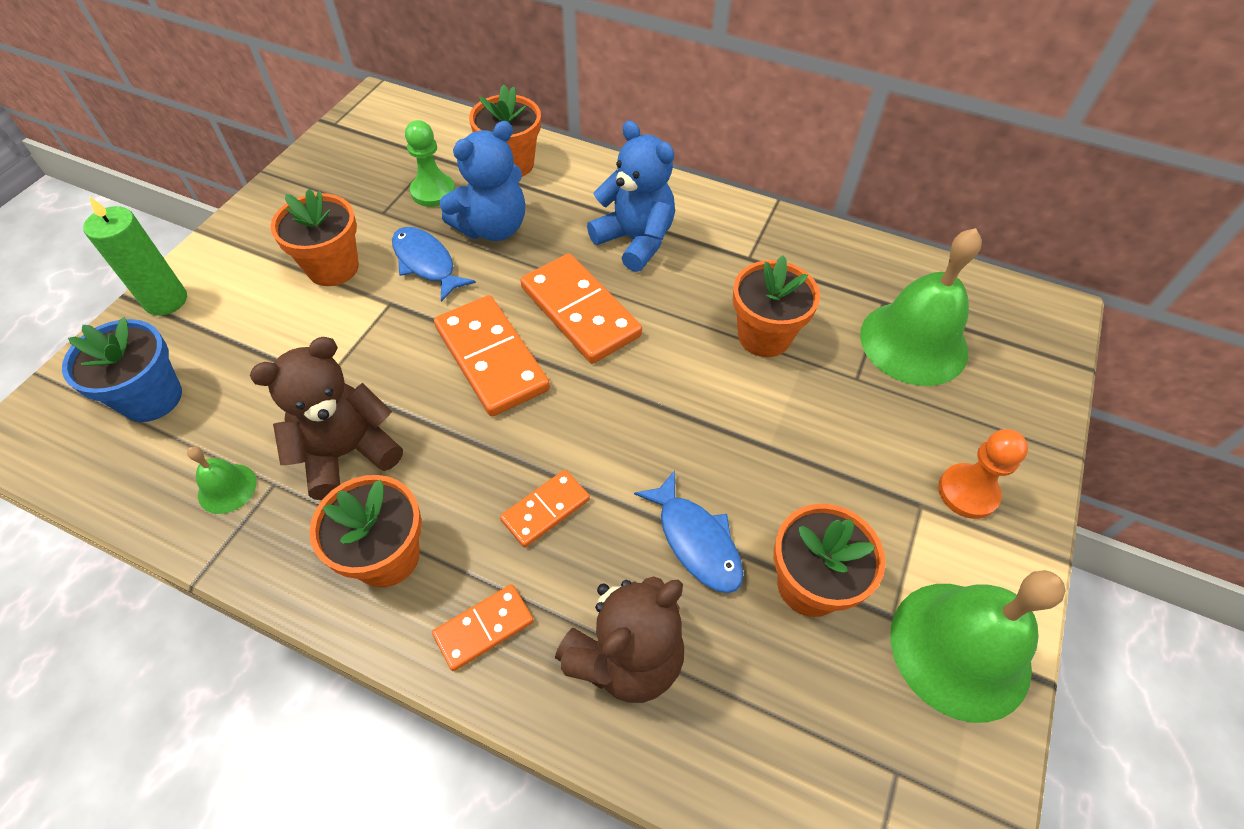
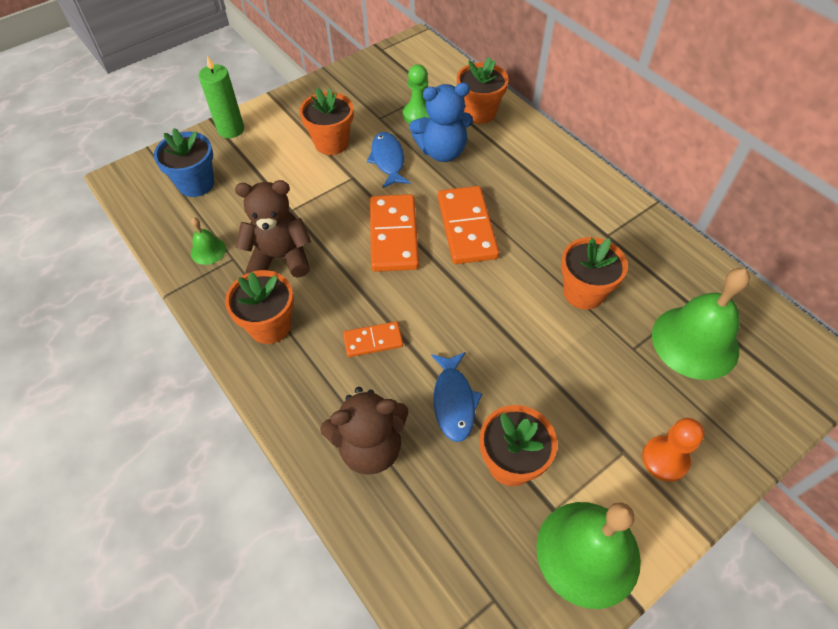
camera: 30 degrees right, 0 degrees up
(484, 628) = (299, 391): orange domino -> none
(635, 240) = (532, 194): blue teddy bear -> none

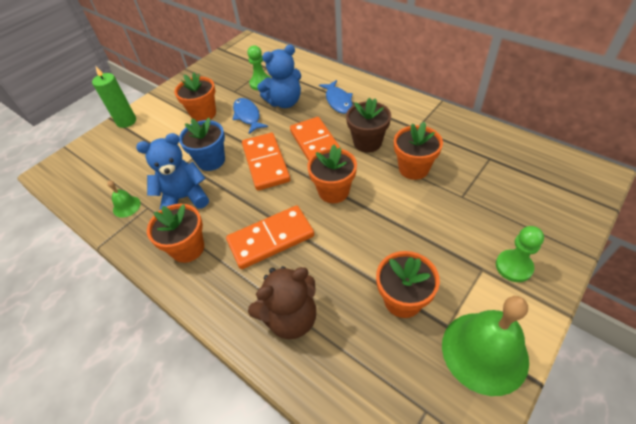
camera: 10 degrees left, 5 degrees down
(196, 184) = (107, 163): blue flower pot -> blue flower pot (211, 160)
(280, 258) = (184, 198): brown teddy bear -> blue teddy bear
(373, 340) = (271, 239): orange domino -> orange domino, size x1.81
(454, 401) = (345, 266): blue fish -> blue fish (338, 101)
(479, 112) = (303, 73): orange flower pot -> orange flower pot (333, 191)
(534, 239) = (367, 142): none -> brown flower pot
(665, 459) = (513, 266): orange pawn -> green pawn
(695, 342) = (502, 181): green bell -> none

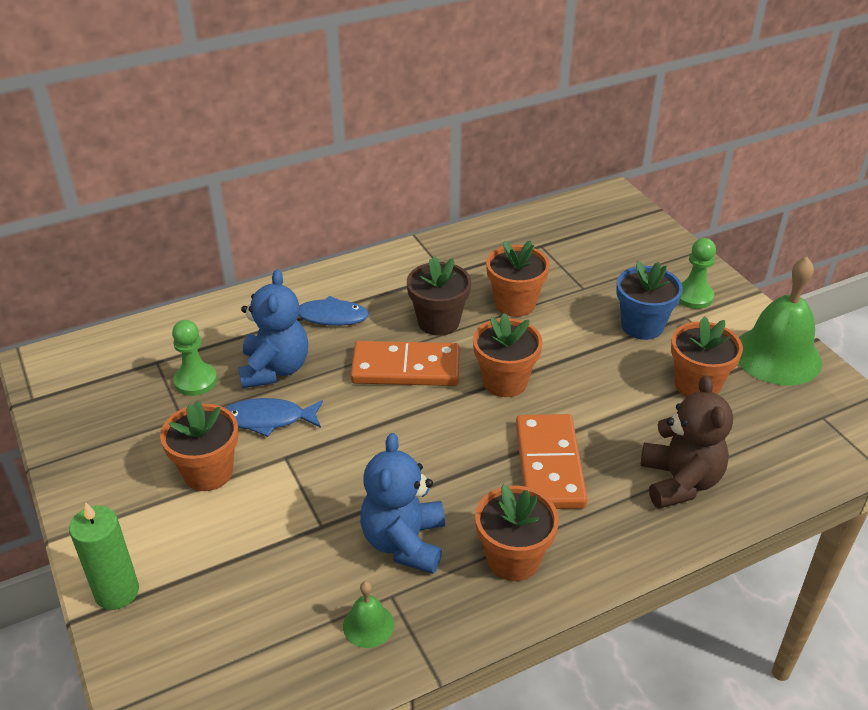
camera: 70 degrees left, 10 degrees down
(211, 160) = (342, 490): blue flower pot -> blue flower pot (642, 326)
(266, 163) = (399, 429): orange domino -> none

